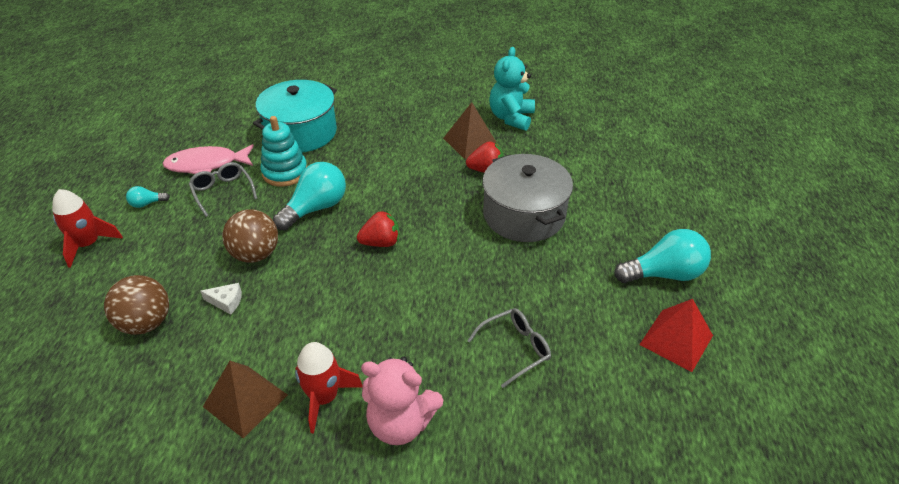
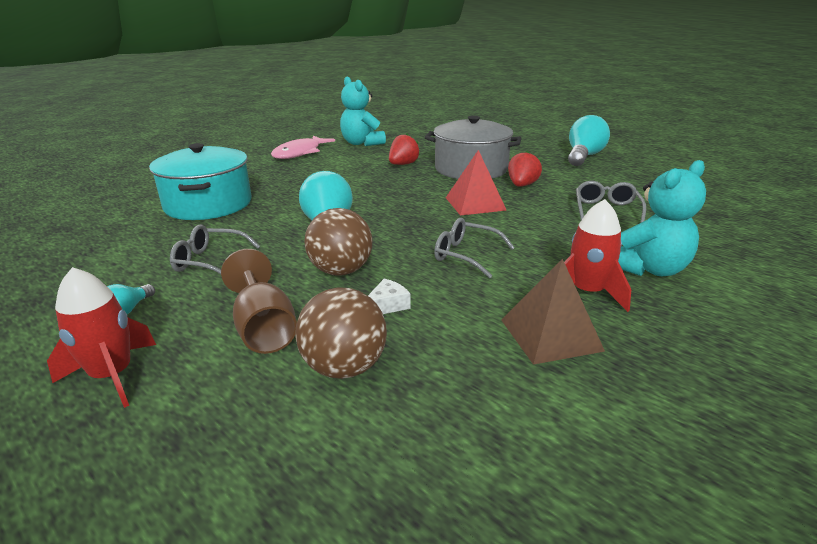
camera: 50 degrees left, 15 degrees down
(164, 266) = (264, 328): none -> brown goblet
(206, 164) = (145, 257): pink fish -> pink fish (300, 153)
(285, 172) = (249, 225): turquoise stacking toy -> none
(332, 301) = (465, 255): none -> grey glasses
(381, 243) = (421, 216): red strawberry -> red strawberry (522, 185)
(400, 423) = (649, 269): pink teddy bear -> turquoise teddy bear
(470, 142) = (362, 159): brown pyramid -> none
(676, 340) = (645, 170): red pyramid -> red pyramid (475, 203)

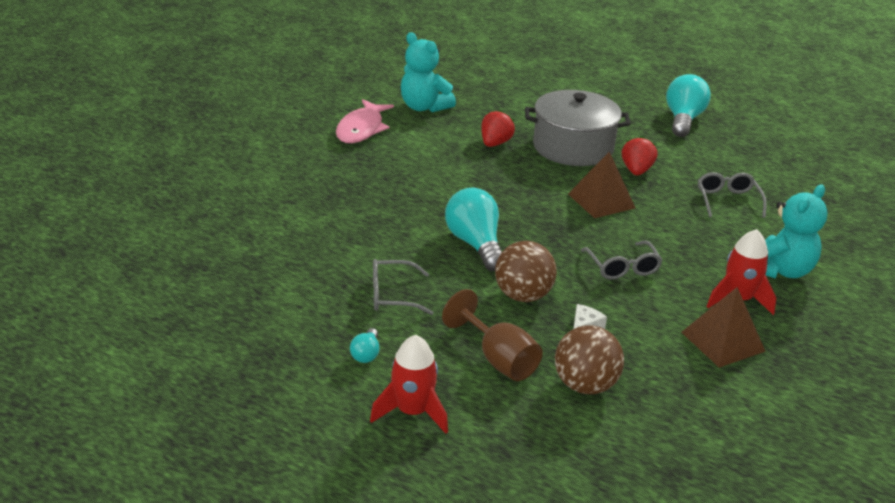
camera: 15 degrees left, 5 degrees up
(208, 204) = (324, 221): turquoise pot -> none
(465, 255) = (622, 268): grey glasses -> grey glasses turned 120 degrees counterclockwise
(475, 203) = (601, 201): red pyramid -> brown pyramid

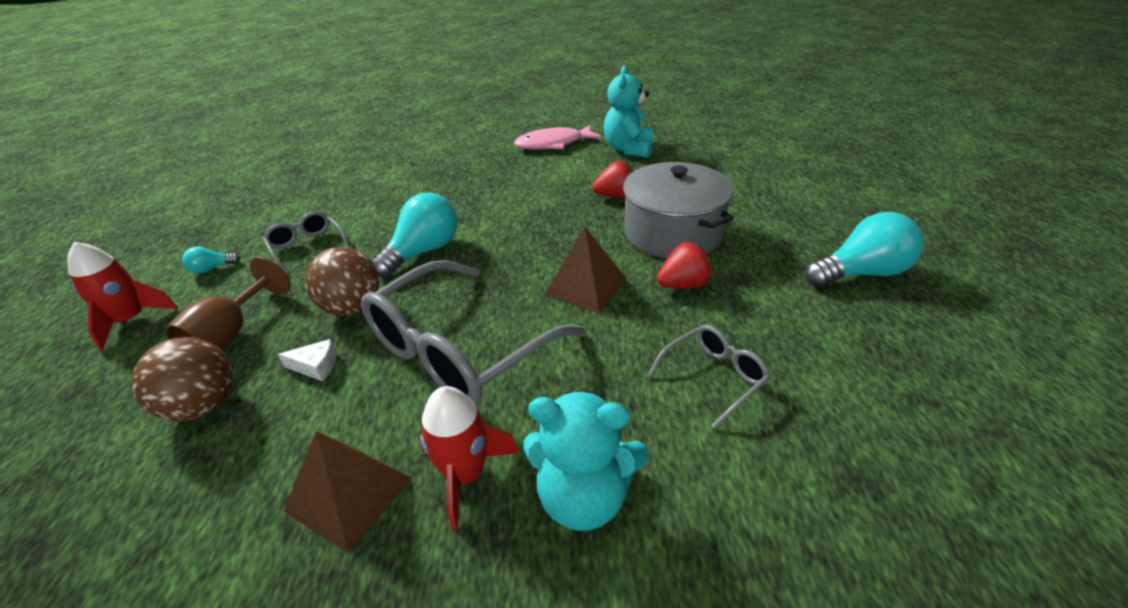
camera: 60 degrees right, 5 degrees up
(622, 268) = (458, 350): grey glasses -> grey glasses, size x2.08

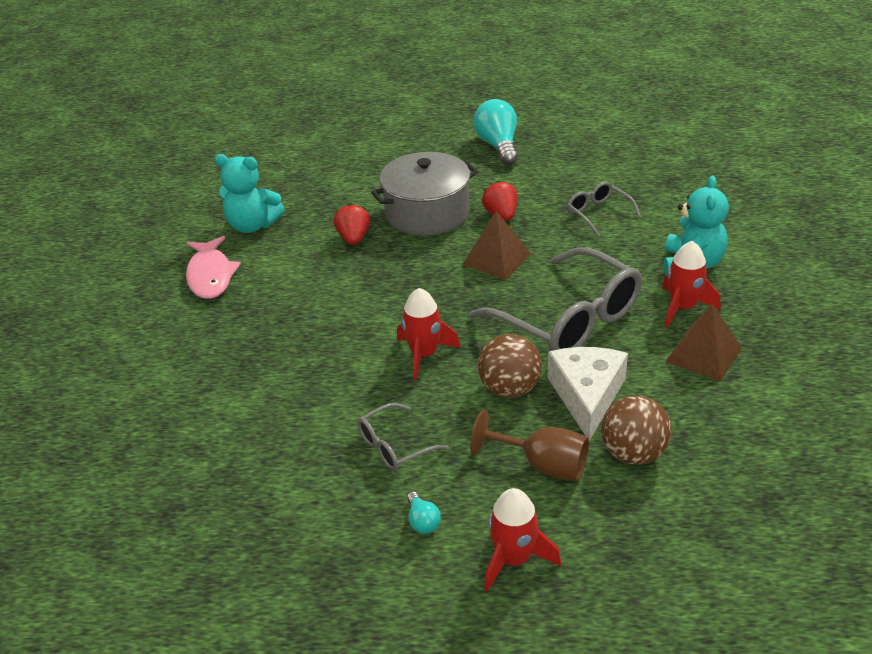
camera: 85 degrees left, 0 degrees up
(316, 366) = (587, 396): white cheese -> white cheese, size x2.28
(423, 252) = (424, 355): turquoise light bulb -> red rocket

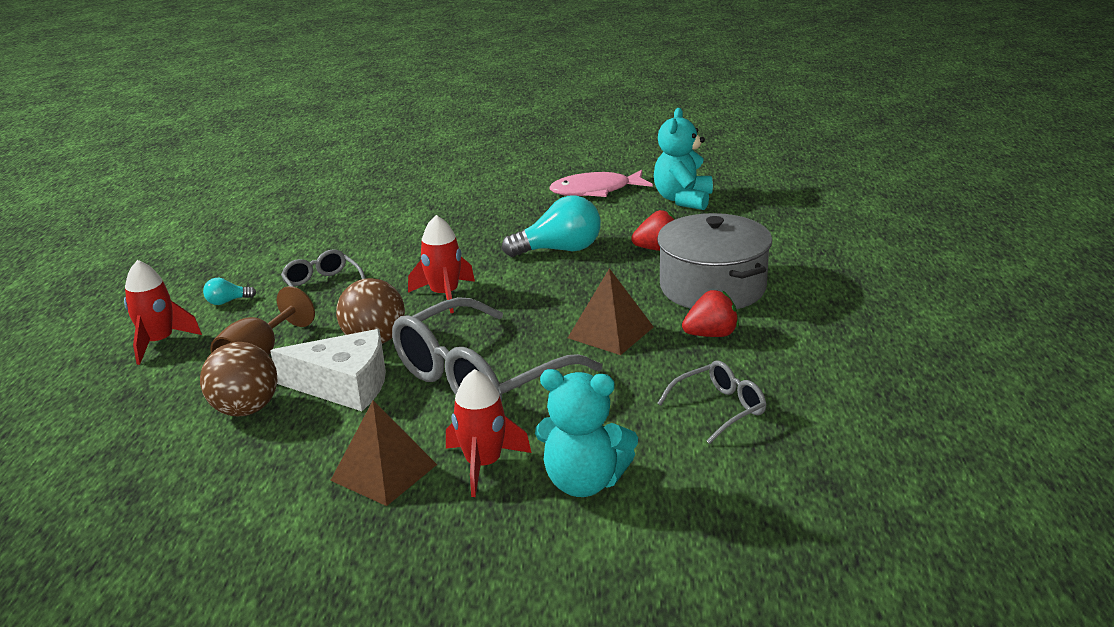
camera: 90 degrees right, 10 degrees down
(498, 146) = (900, 332): turquoise light bulb -> turquoise light bulb (559, 250)

